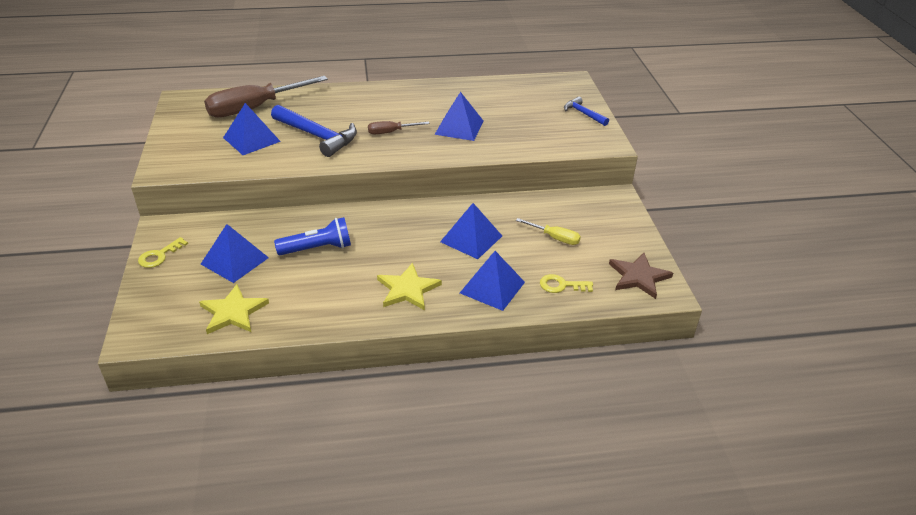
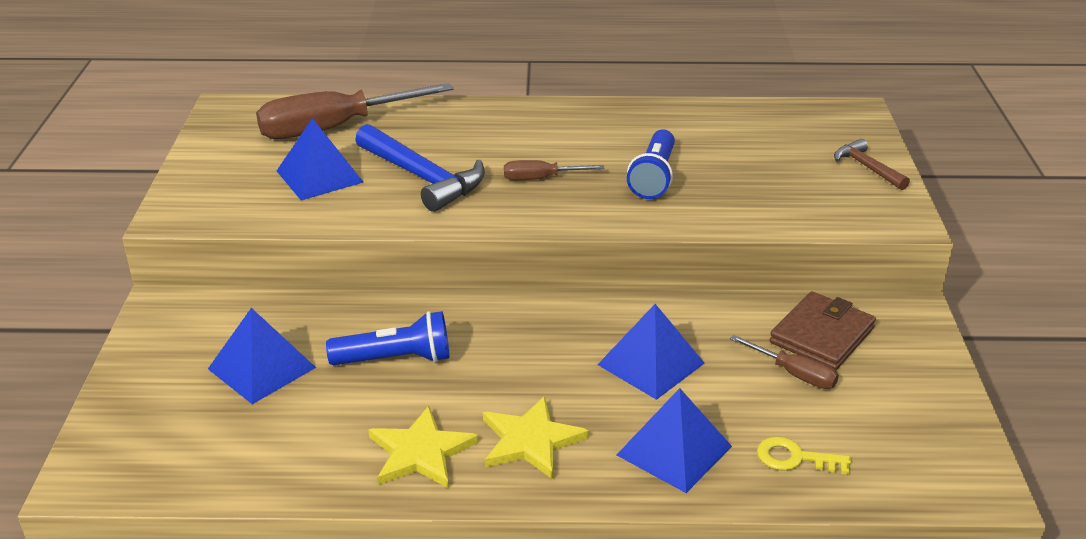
camera: 10 degrees right, 5 degrees down
(159, 256) = (148, 350): yellow key -> none
(233, 312) = (242, 453): yellow star -> yellow star (421, 452)
(459, 127) = (654, 177): blue pyramid -> blue flashlight
(555, 238) = (794, 374): yellow screwdriver -> brown screwdriver
(567, 214) = (822, 335): none -> brown wallet
(583, 114) = (867, 168): blue hammer -> brown hammer
(638, 277) = (935, 455): brown star -> none

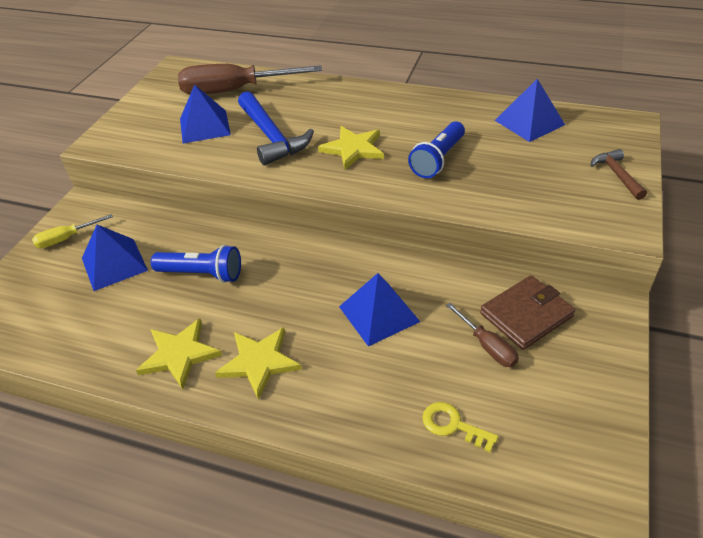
camera: 20 degrees right, 10 degrees up
(167, 350) = (66, 239): none -> yellow screwdriver
(540, 178) = (353, 149): brown screwdriver -> yellow star
(674, 450) = (360, 395): blue pyramid -> blue pyramid (529, 122)

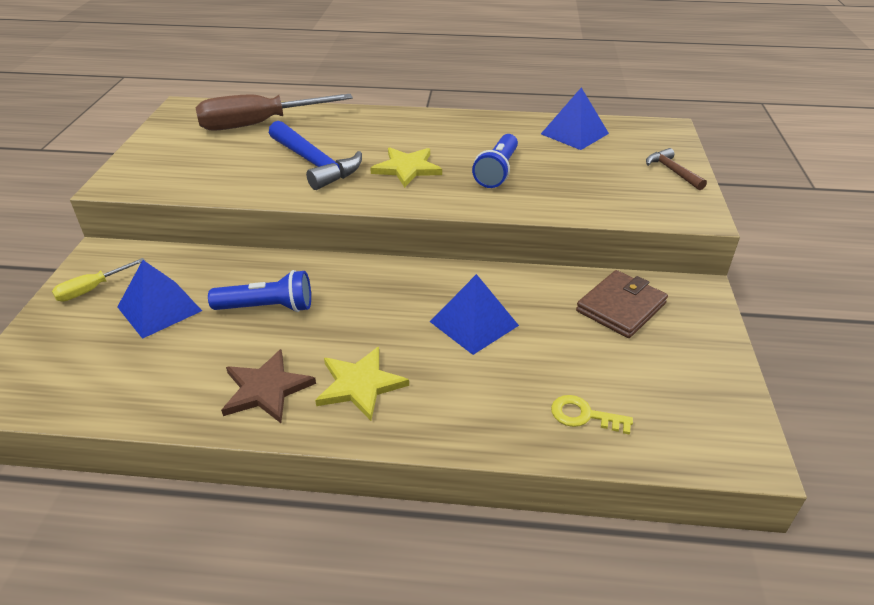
camera: 15 degrees left, 5 degrees down
(179, 354) = (266, 389): yellow star -> brown star
(204, 126) = (235, 159): blue pyramid -> none
(487, 346) = (593, 339): brown screwdriver -> none

